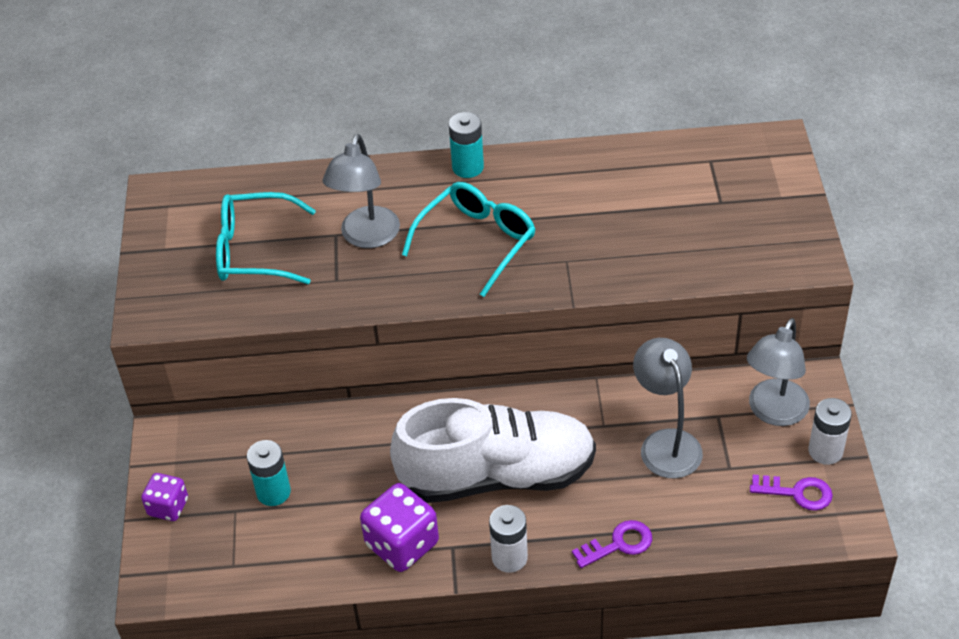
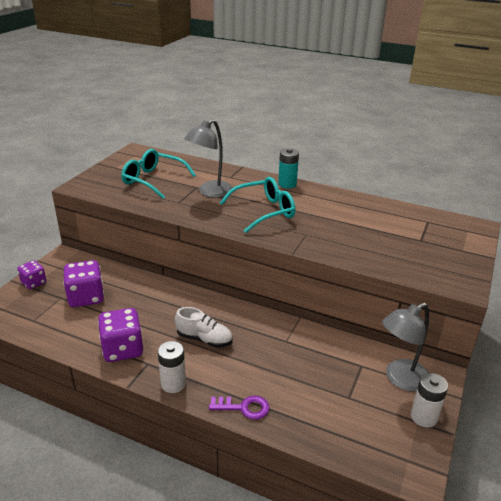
camera: 25 degrees right, 15 degrees down
(273, 492) = (86, 297): turquoise battery -> purple dice
(497, 475) = (204, 339): white shoe -> white shoe, size x0.46
(666, 443) = (317, 366): grey lamp -> none
(797, 493) = (386, 433): purple key -> none

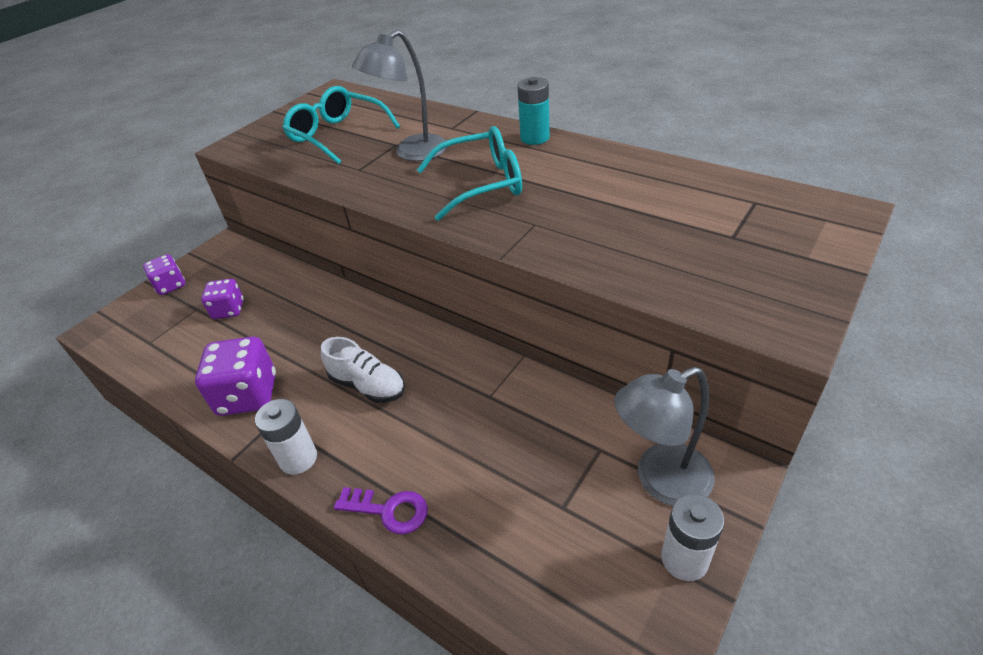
camera: 15 degrees right, 10 degrees up
(86, 297) = (228, 310): purple dice -> purple dice, size x0.61

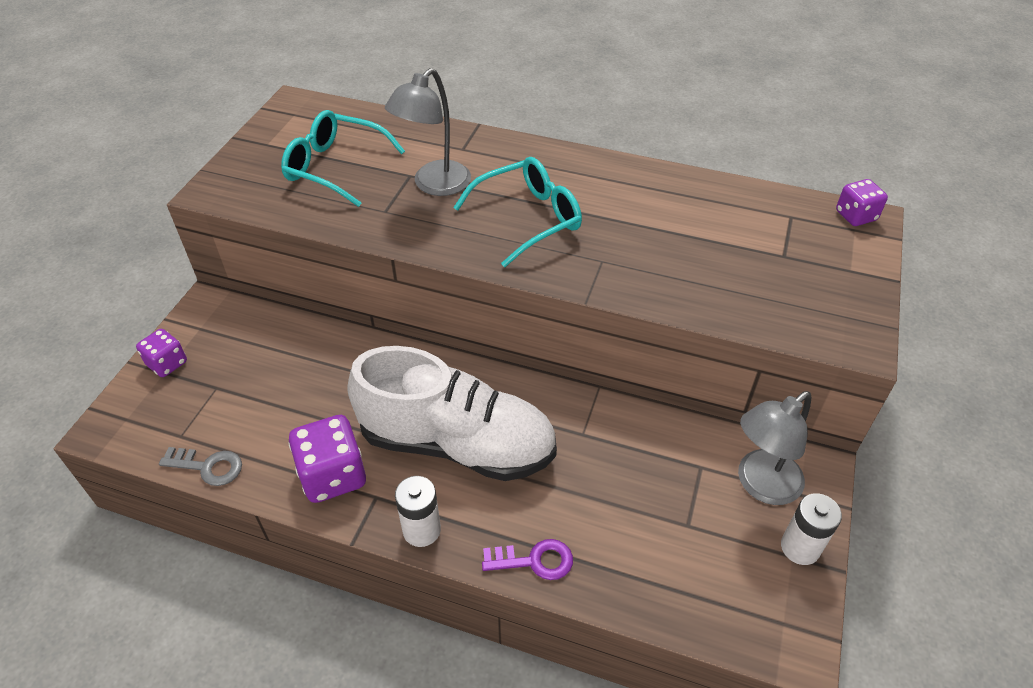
camera: 20 degrees left, 5 degrees up
(155, 371) = (208, 467): none -> grey key
(228, 310) = (257, 383): purple dice -> purple dice (855, 216)
(368, 385) = (457, 443): white shoe -> white shoe, size x2.16
(534, 138) = (558, 156): turquoise battery -> none

